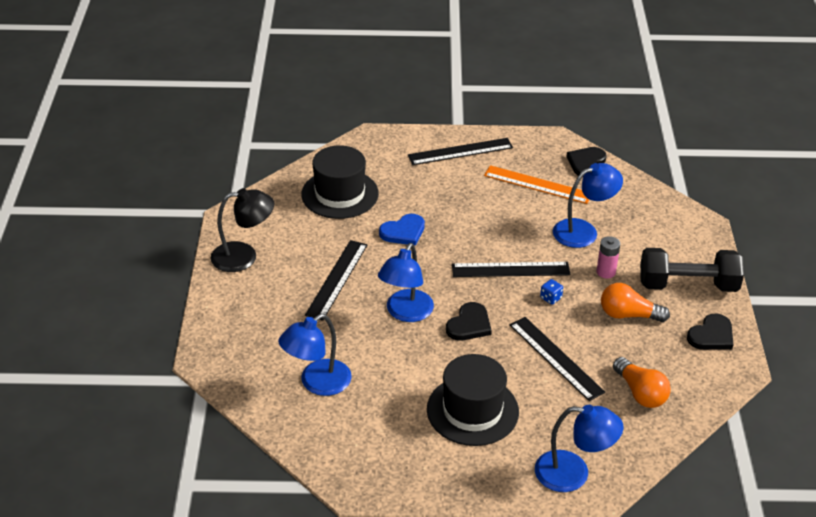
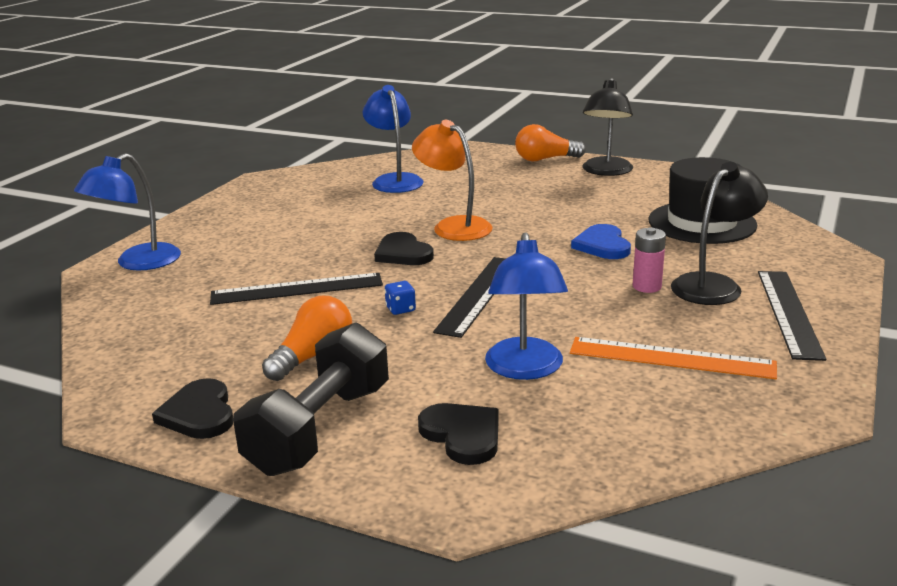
camera: 115 degrees right, 15 degrees down
(337, 279) = (537, 203): black ruler -> none
(405, 313) = (454, 226): blue lamp -> orange lamp
(439, 179) = (713, 284): none -> black lamp
(472, 410) = (279, 233): black hat -> none
(537, 185) = (671, 358): orange ruler -> orange ruler turned 60 degrees clockwise
(586, 163) = (724, 424): black heart -> black heart (462, 435)
(606, 272) = (415, 363): pink battery -> pink battery (647, 286)
(640, 393) = (179, 326): orange light bulb -> orange light bulb (545, 159)

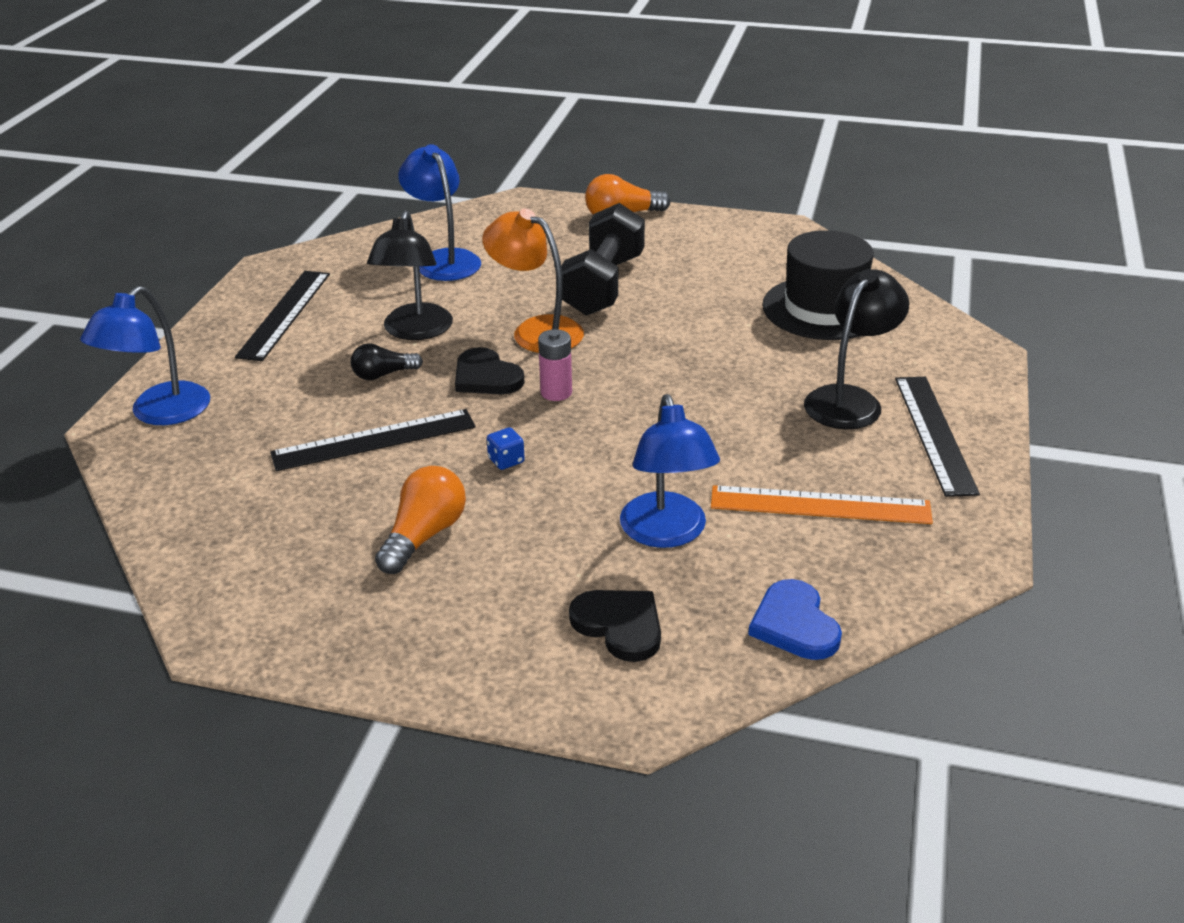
camera: 10 degrees left, 10 degrees up
(199, 413) = (318, 625): black heart -> none
(320, 429) = (462, 632): black dumbbell -> black dumbbell (603, 285)
(321, 248) = (383, 374): none -> black light bulb
(479, 295) = (591, 433): black ruler -> black ruler (285, 314)
(602, 245) = (717, 350): blue heart -> blue heart (794, 624)
(606, 171) = (699, 232): black lamp -> black lamp (415, 331)
(647, 286) = (777, 408): pink battery -> pink battery (556, 392)

